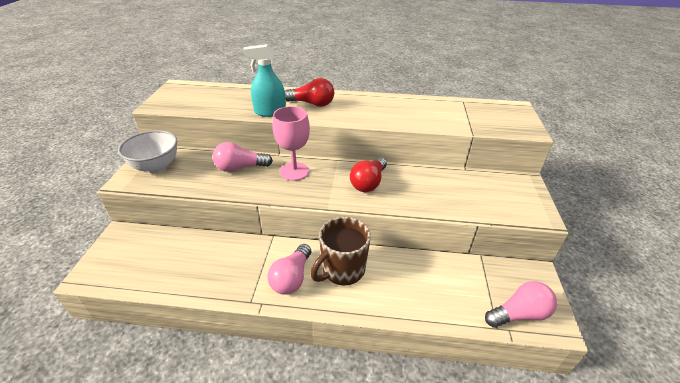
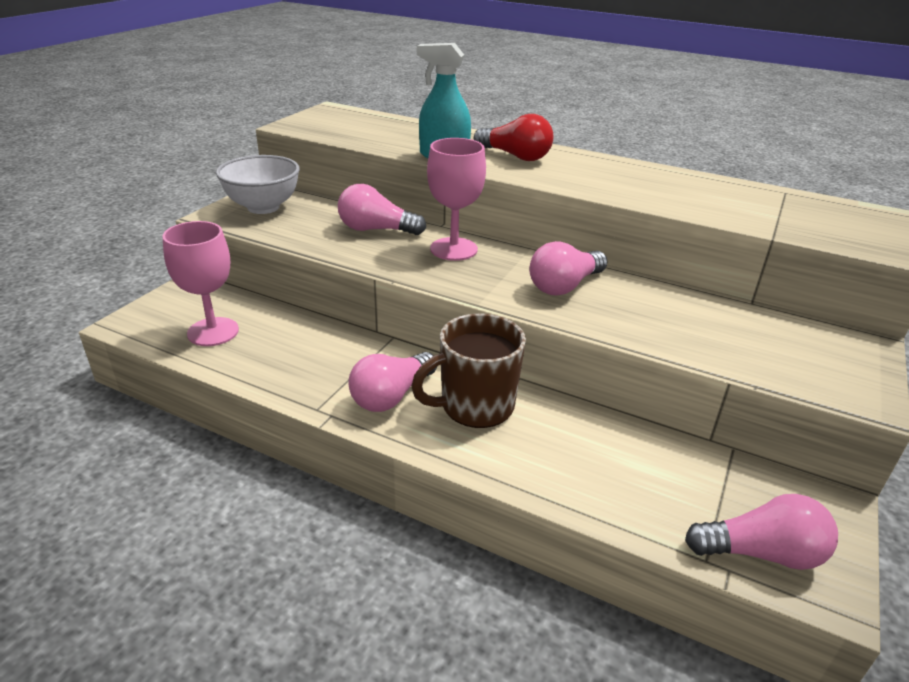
camera: 20 degrees right, 5 degrees down
(154, 264) = (213, 332): none -> pink goblet
(368, 183) = (564, 286): red light bulb -> pink light bulb

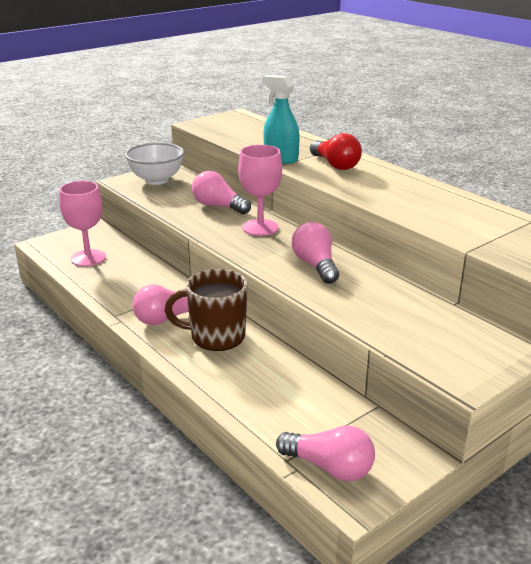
camera: 25 degrees right, 5 degrees down
(564, 286) = (315, 265): pink light bulb -> pink light bulb turned 90 degrees clockwise

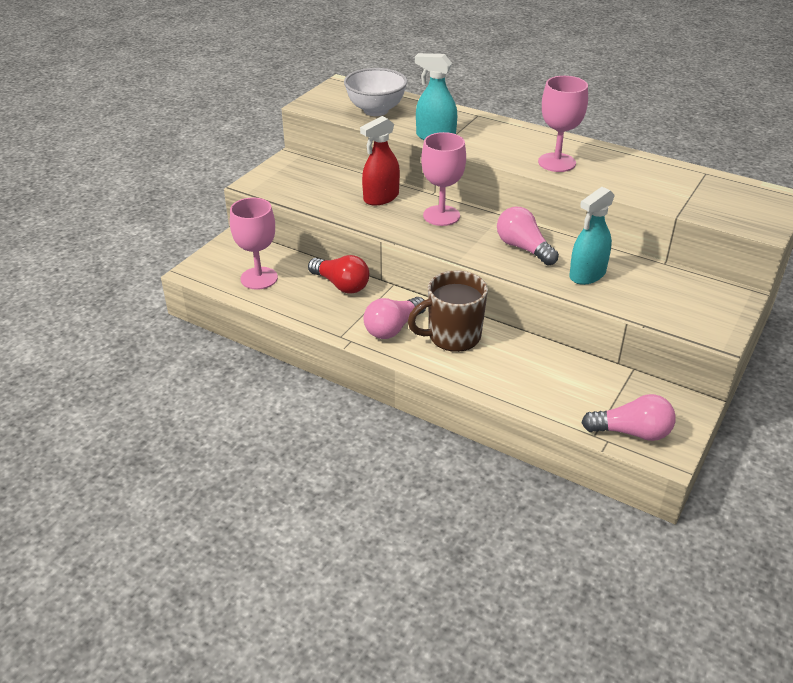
camera: 20 degrees left, 10 degrees up
(156, 180) = (290, 176): white bowl -> white bowl (376, 110)
(218, 206) = (381, 198): pink light bulb -> red spray bottle
(335, 165) = (493, 137): red light bulb -> red light bulb (341, 285)
(361, 298) = (587, 274): none -> turquoise spray bottle
(378, 191) = (556, 162): none -> pink goblet

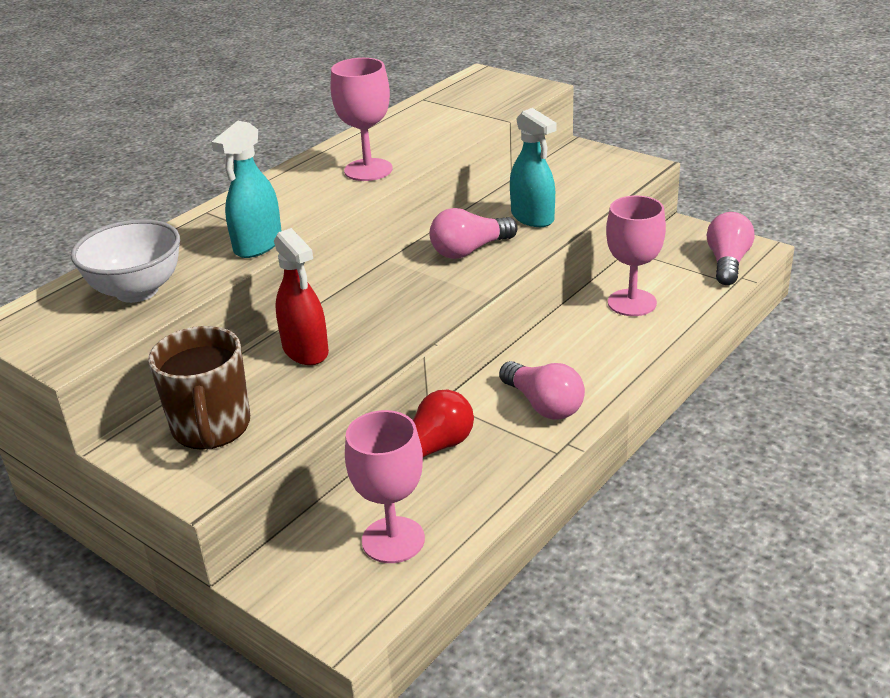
camera: 80 degrees left, 5 degrees down
(441, 216) = (375, 302): pink goblet -> pink goblet (632, 303)
(452, 336) = (565, 358): brown mug -> brown mug (211, 428)

